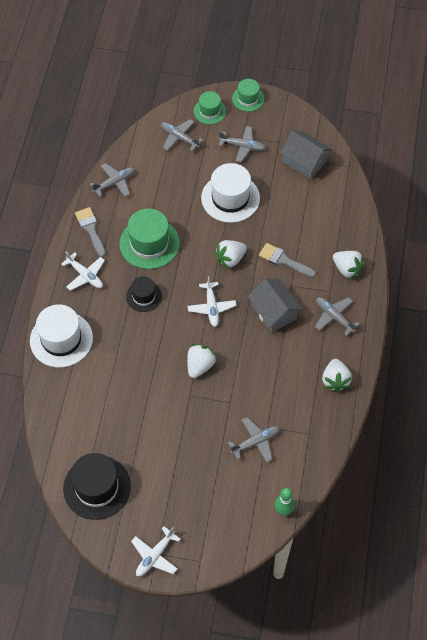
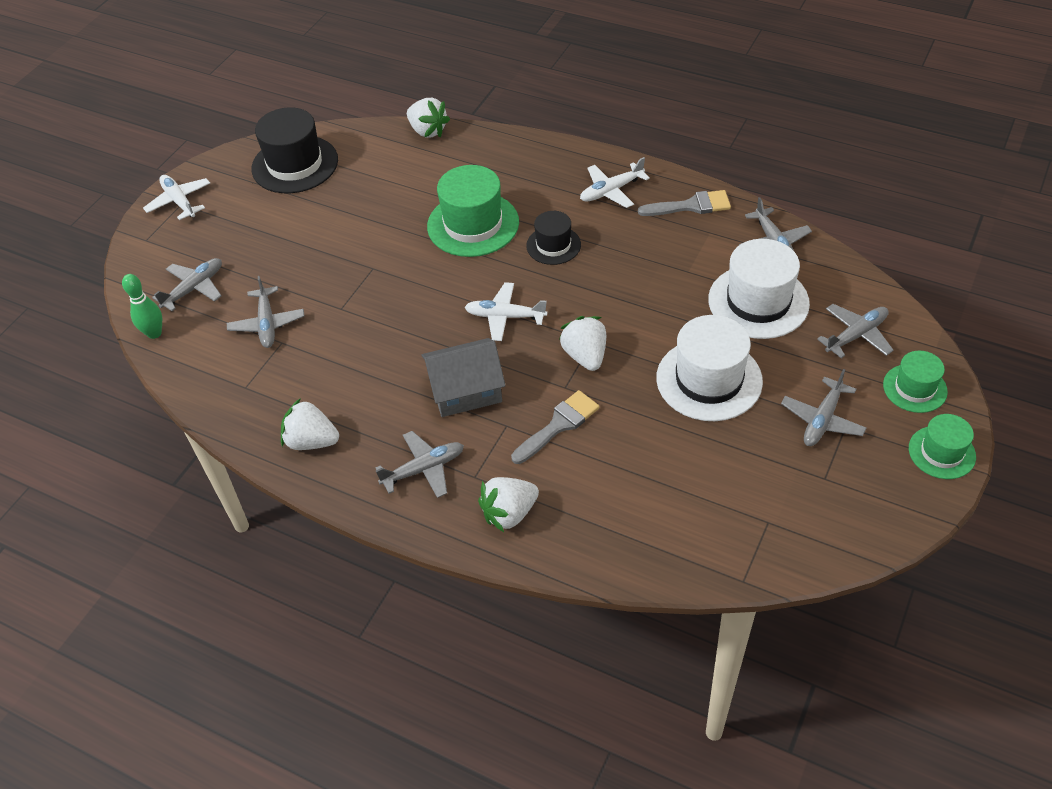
camera: 110 degrees right, 10 degrees down
(61, 339) = (517, 157): white hat -> white hat (758, 301)
(149, 243) = (646, 265): green hat -> green hat (473, 224)
(200, 365) = (414, 286): white strawberry -> white strawberry (428, 131)
(237, 503) = (194, 288): none -> grey plane
(304, 161) = (769, 508): grey house -> none

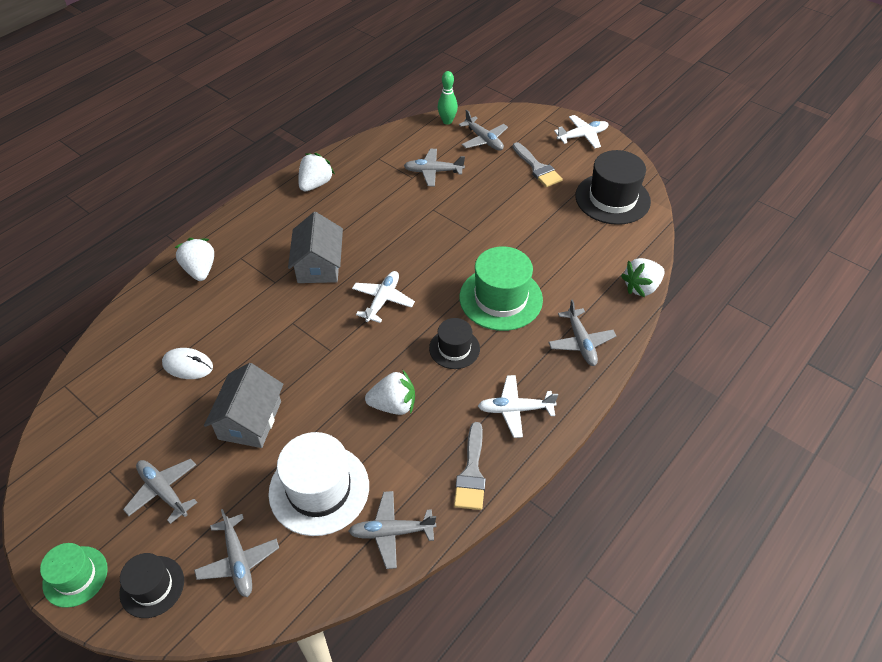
camera: 100 degrees right, 0 degrees up
(424, 469) = (261, 234): grey plane -> grey plane (581, 342)
(558, 425) = (258, 311): grey brush -> grey brush (537, 168)
(585, 356) = (317, 342): white strawberry -> white strawberry (393, 405)
(611, 191) = (515, 409): white plane -> white plane turned 75 degrees counterclockwise
(663, 463) = (188, 365): none -> white mouse
(709, 379) = (250, 420): white hat -> grey house
(914, 388) = (152, 586): green hat -> black hat

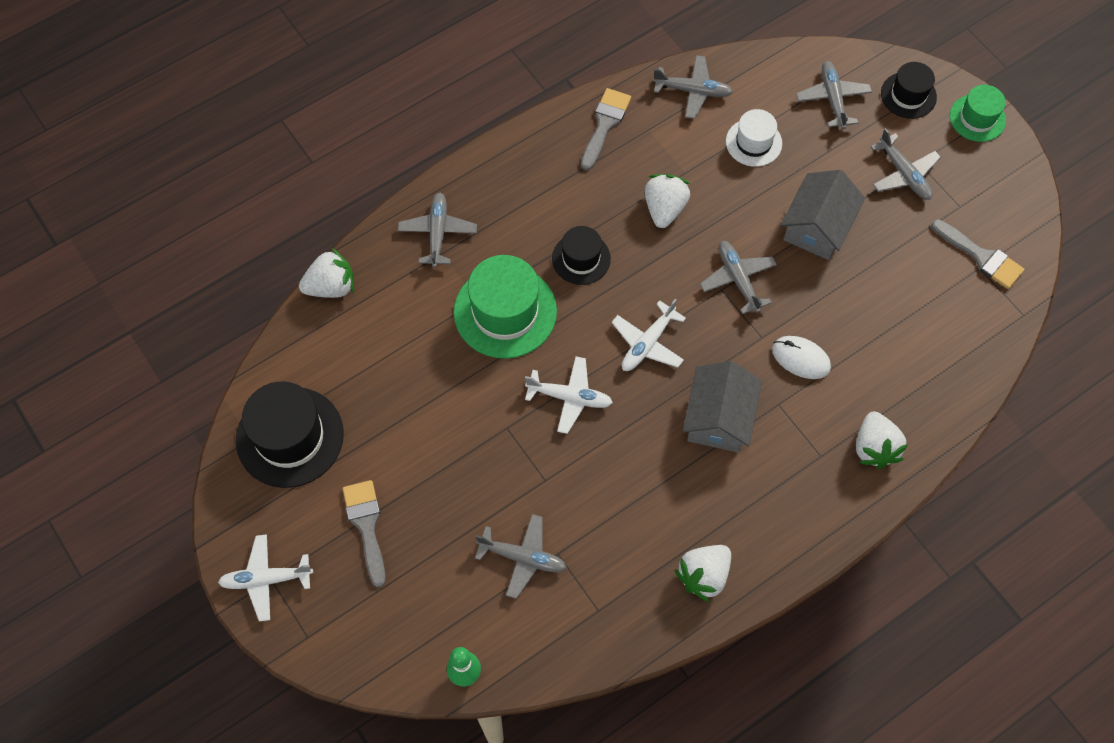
camera: 165 degrees left, 15 degrees up
(95, 427) = (981, 256): none -> grey brush
(188, 365) = (885, 308): white mouse -> white mouse (800, 358)
(319, 489) = (753, 142): white hat -> white hat, size x0.58
(393, 405) = (664, 208): white strawberry -> white strawberry turned 90 degrees clockwise
(484, 140) = (422, 611): grey plane -> grey plane (738, 279)
(515, 409) = (540, 175): white plane -> white plane (570, 397)

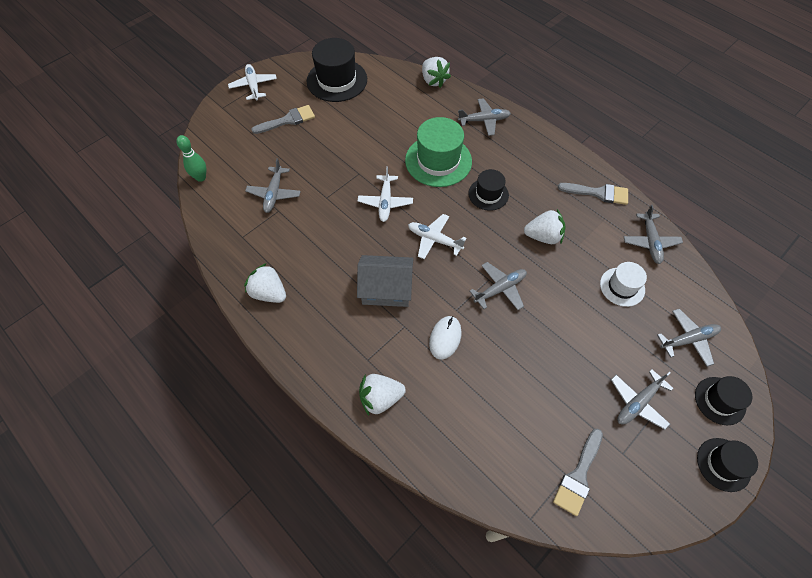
camera: 80 degrees right, 5 degrees down
(817, 227) = (563, 339): grey house -> none
(977, 118) = (723, 464): green hat -> black hat

